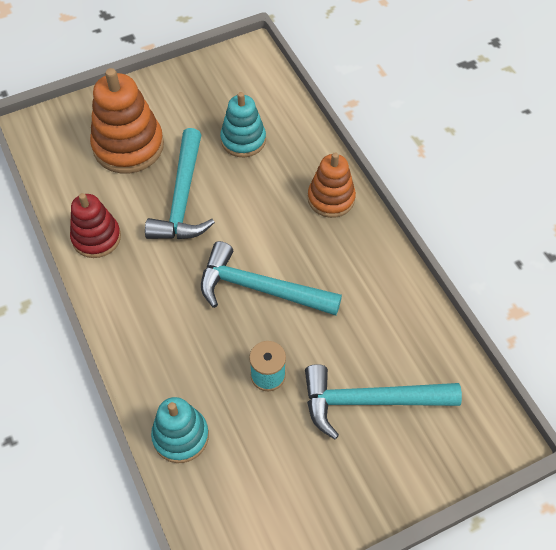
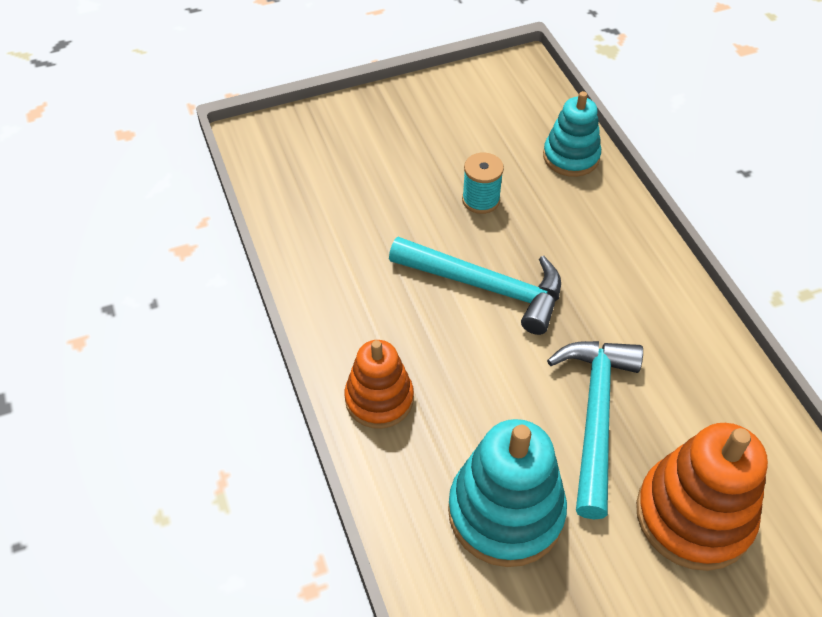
camera: 175 degrees left, 5 degrees down
(96, 238) = (708, 366): red stacking toy -> none
(243, 140) = (505, 512): turquoise stacking toy -> turquoise stacking toy, size x1.56
(370, 401) = (375, 171): turquoise hammer -> none

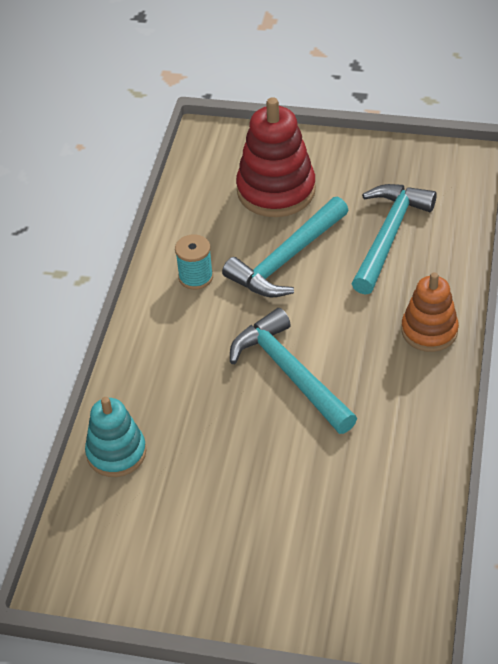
camera: 145 degrees left, 5 degrees down
(481, 200) = (233, 449): turquoise spool -> turquoise spool (196, 277)
(505, 512) = (388, 236): turquoise stacking toy -> turquoise hammer
(693, 515) = (276, 190): orange stacking toy -> red stacking toy

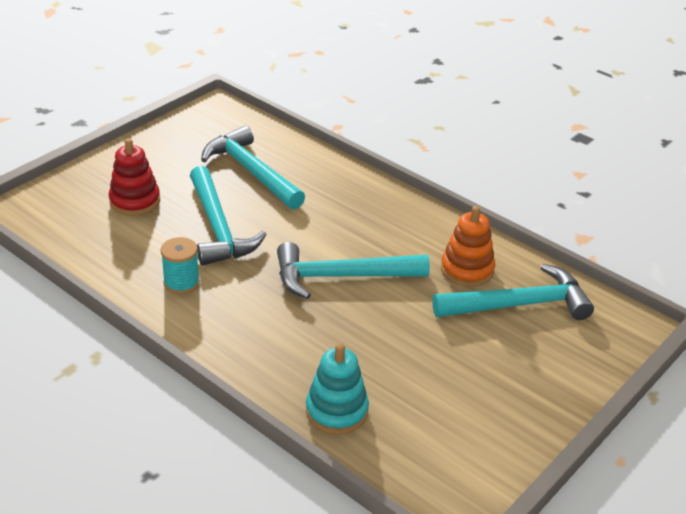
camera: 65 degrees left, 10 degrees down
(276, 190) = (135, 201): red stacking toy -> red stacking toy, size x0.64
(360, 523) = (518, 304): none -> turquoise hammer
(429, 331) = (365, 195): orange stacking toy -> orange stacking toy (467, 270)

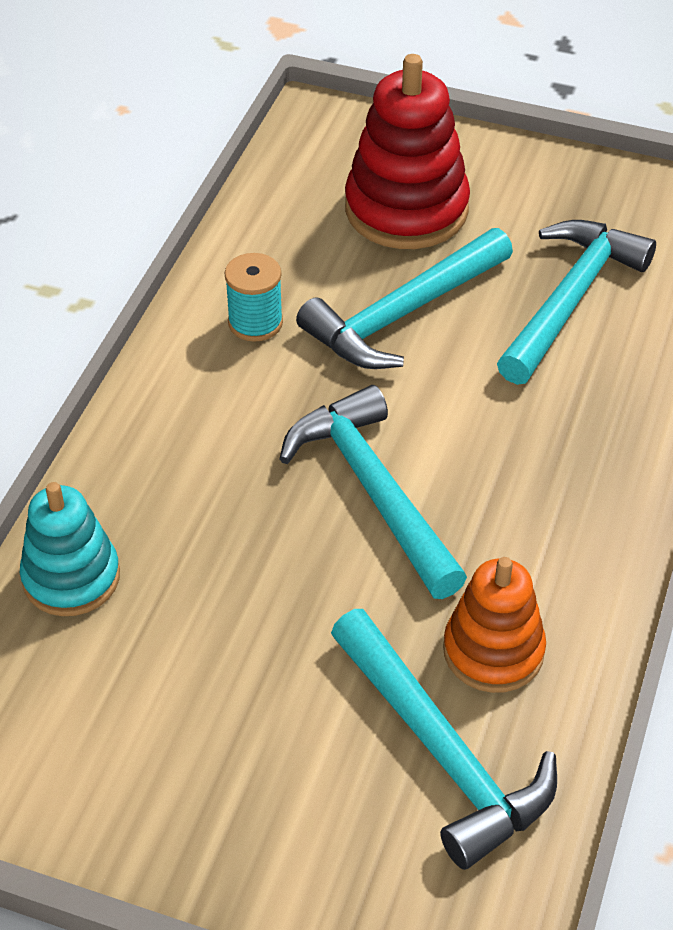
camera: 70 degrees right, 10 degrees up
(135, 201) = (406, 209): red stacking toy -> red stacking toy, size x1.56

